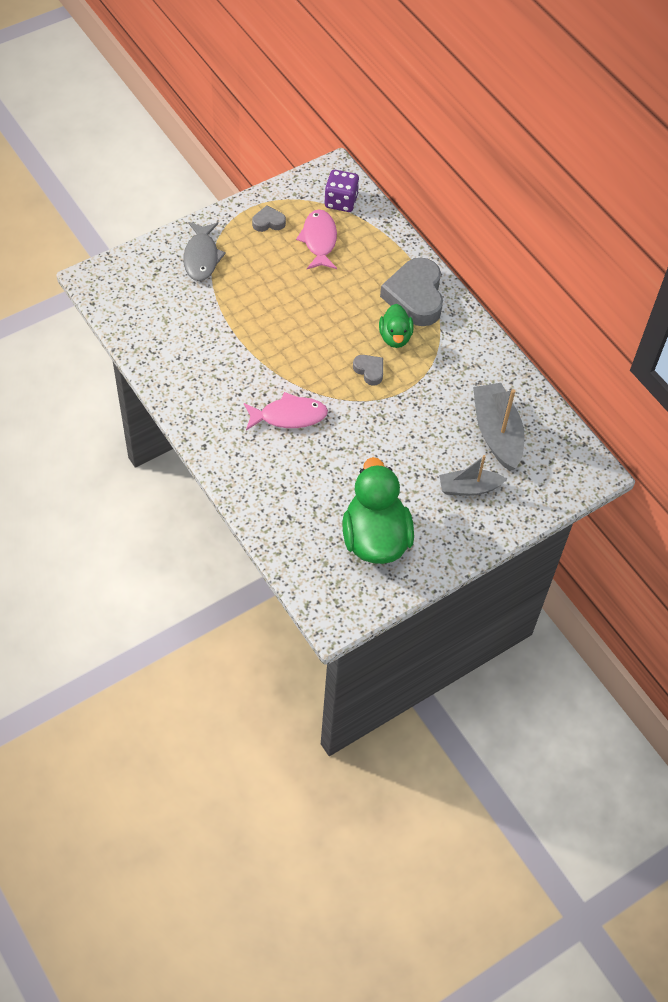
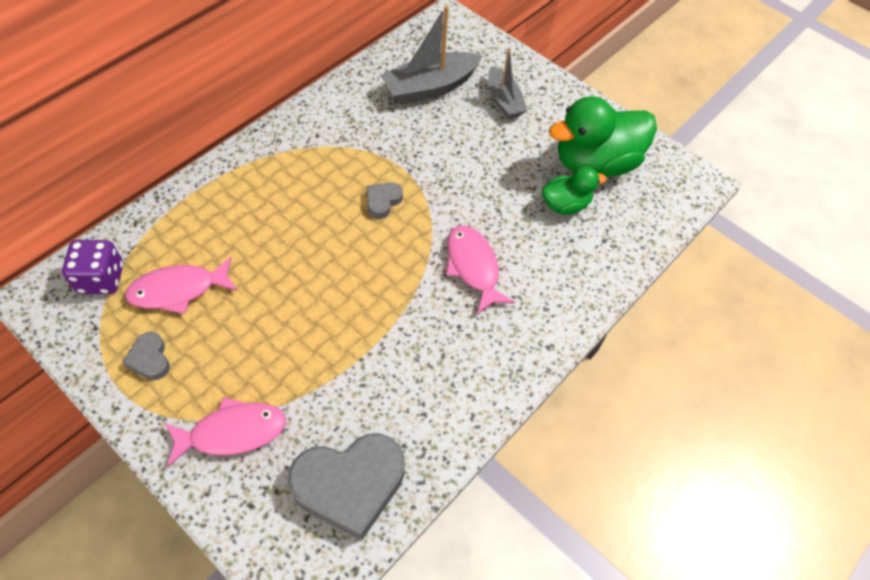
camera: 105 degrees left, 0 degrees up
(201, 257) = (232, 432): grey fish -> pink fish
(395, 337) = (326, 186): green duck -> green duck (565, 205)
(415, 297) = (259, 176): grey heart -> grey heart (350, 485)

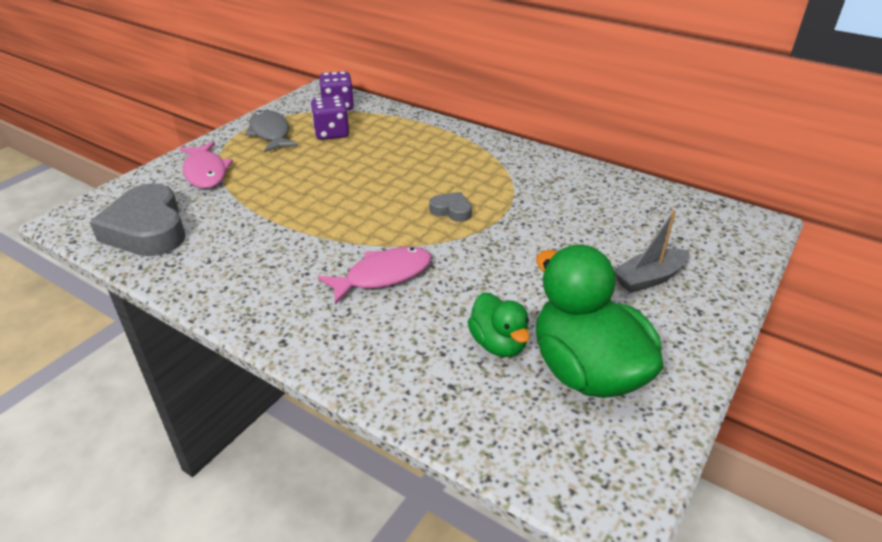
camera: 85 degrees right, 20 degrees down
(150, 359) = (270, 133): grey heart -> grey fish
(178, 290) = (331, 133): pink fish -> purple dice
(430, 87) = (630, 222): grey boat -> none

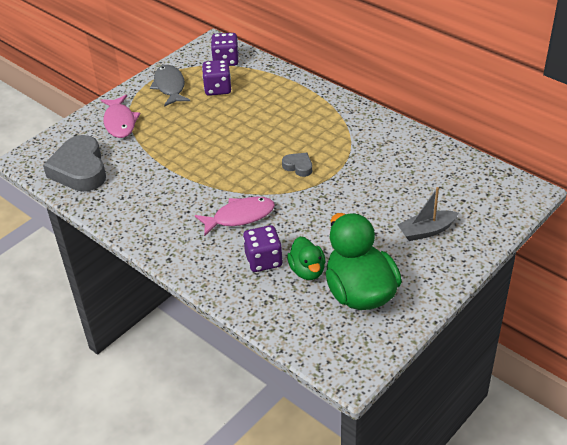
camera: 10 degrees right, 5 degrees up
(429, 333) = (263, 260): none -> purple dice

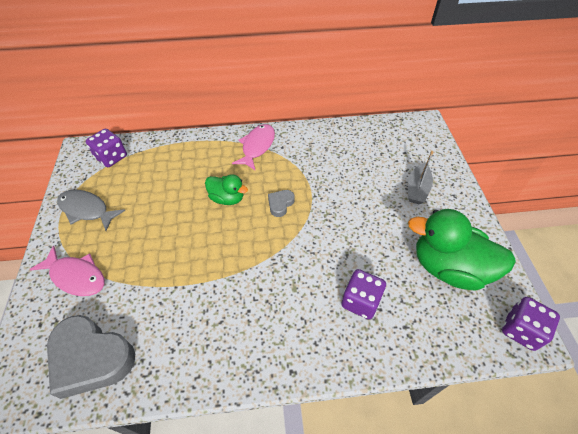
camera: 50 degrees left, 10 degrees up
(218, 89) = (134, 184): purple dice -> purple dice (521, 330)
(240, 217) = (294, 279): pink fish -> pink fish (257, 146)
(298, 167) = (280, 204): grey heart -> grey heart turned 45 degrees counterclockwise
(307, 271) = (398, 282): green duck -> green duck (227, 198)

